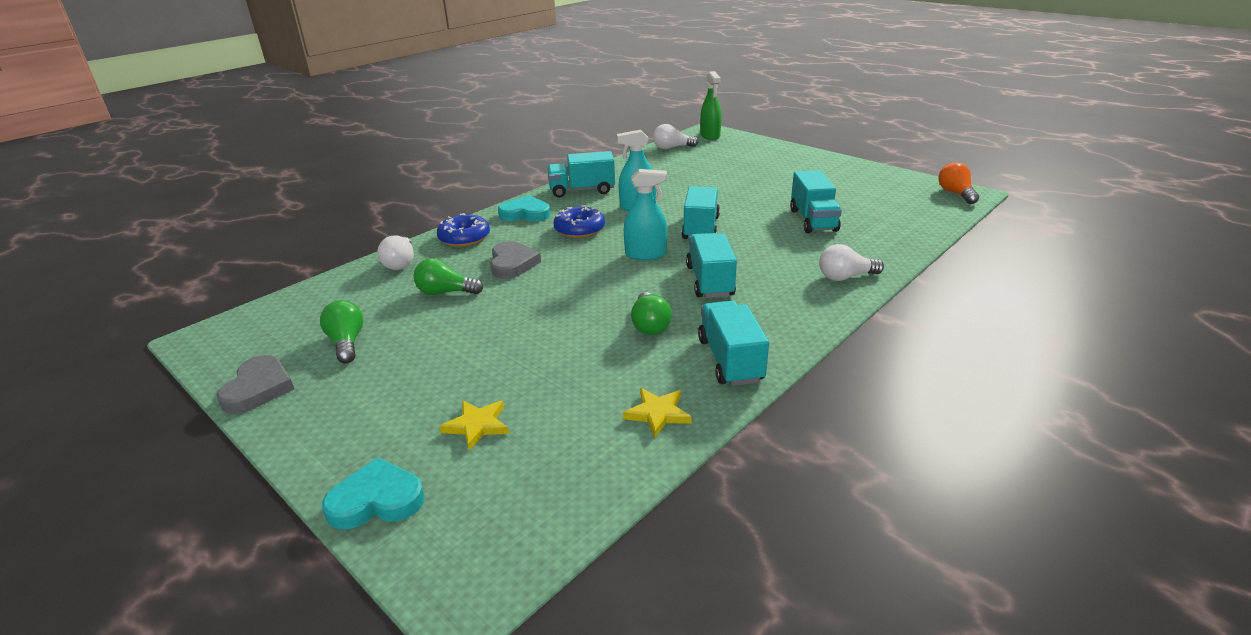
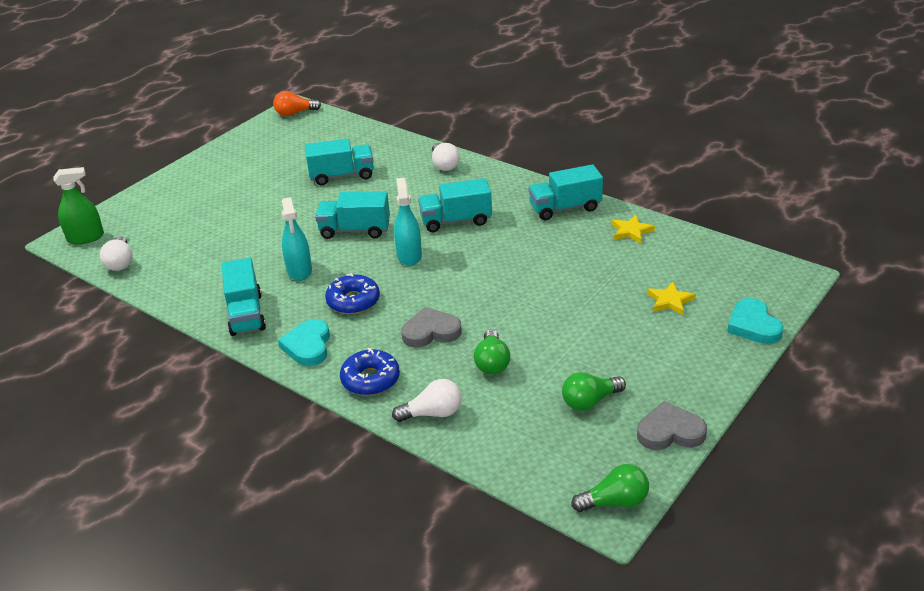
camera: 95 degrees left, 5 degrees up
(650, 325) = (527, 243): green light bulb -> green light bulb (615, 501)

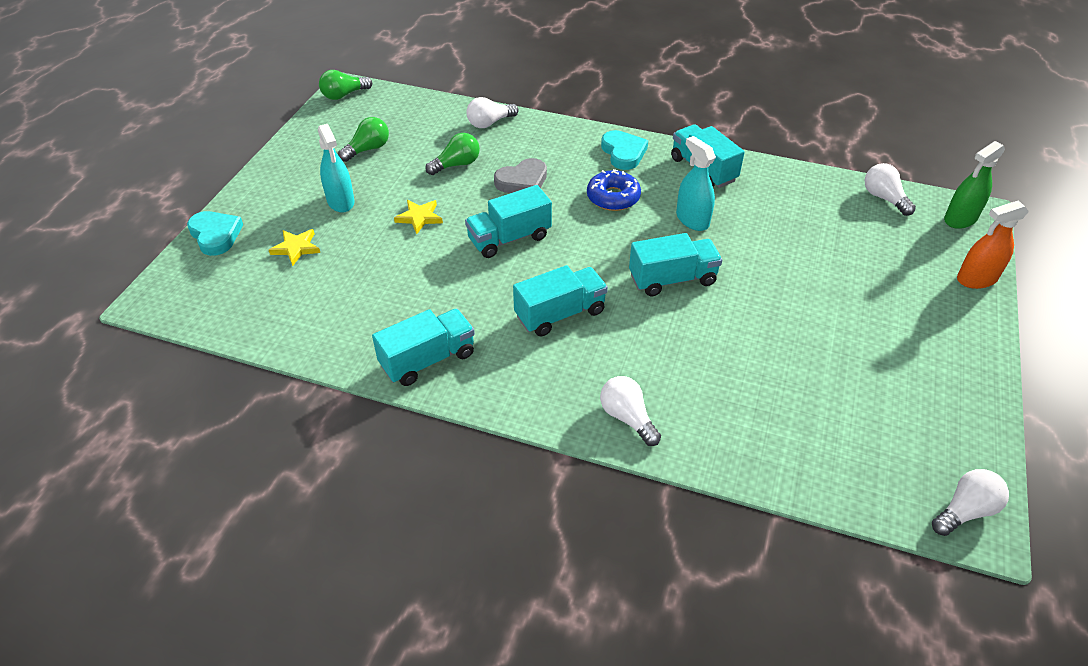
camera: 160 degrees right, 10 degrees up
(137, 199) = (976, 279): none -> orange spray bottle
(294, 113) = (965, 511): orange light bulb -> white light bulb
(342, 176) = (758, 367): turquoise truck -> turquoise truck (509, 238)
(370, 379) = (552, 137): blue donut -> none
(409, 256) = (588, 256): turquoise spray bottle -> turquoise spray bottle (340, 201)
(492, 363) = (457, 164): green light bulb -> green light bulb turned 75 degrees clockwise
(631, 231) = (338, 334): yellow star -> yellow star (419, 217)
(670, 432) = (304, 139): grey heart -> none

